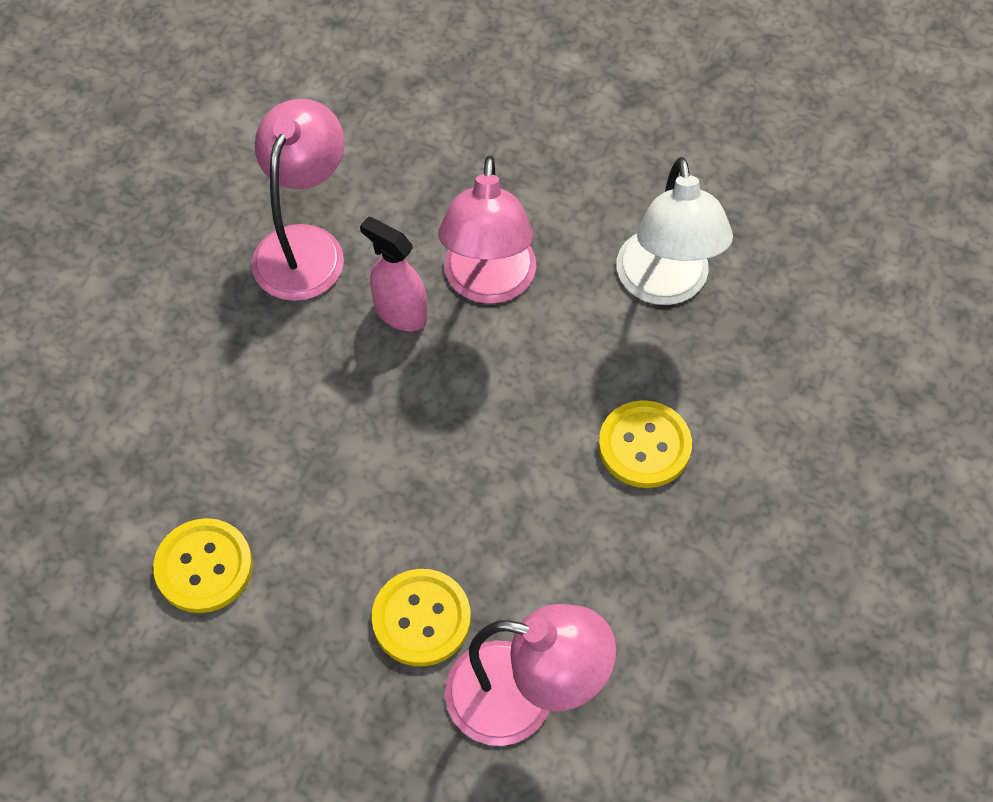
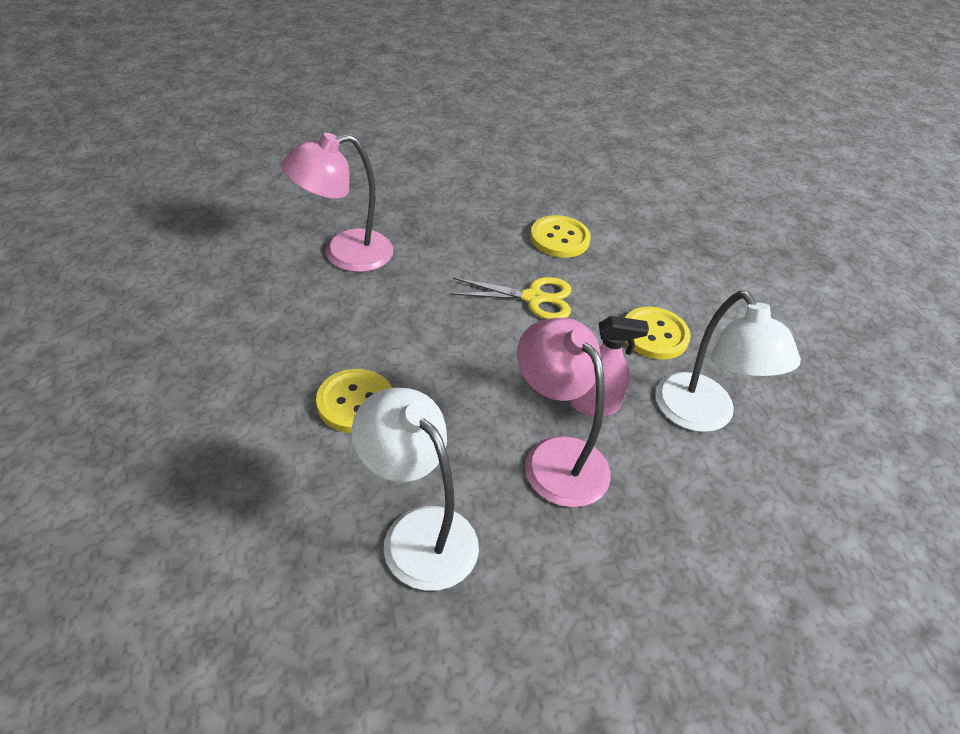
camera: 140 degrees right, 15 degrees down
(305, 246) = (703, 416): pink lamp -> white lamp
(336, 483) = (533, 298): none -> yellow scissors
(421, 618) = (427, 262): yellow button -> yellow button (654, 335)

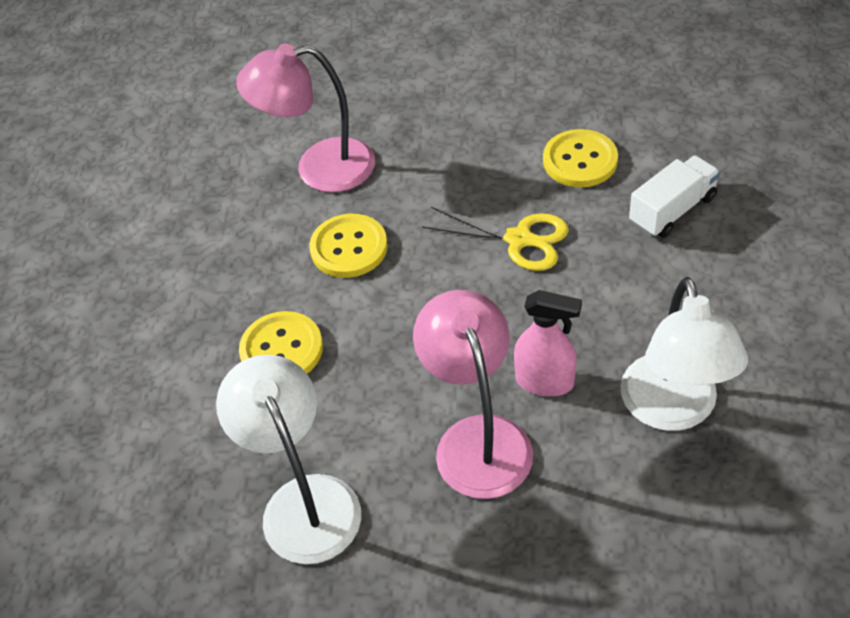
camera: 25 degrees right, 5 degrees up
(643, 270) = (672, 210): none -> white truck
(654, 335) = (652, 300): yellow button -> yellow button (349, 248)

